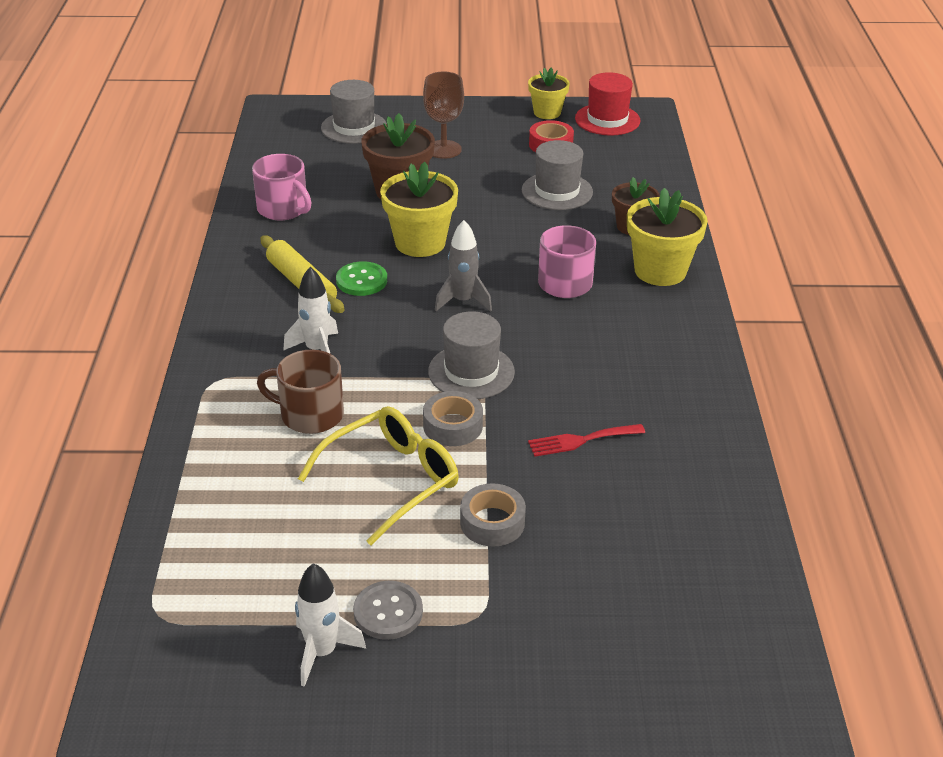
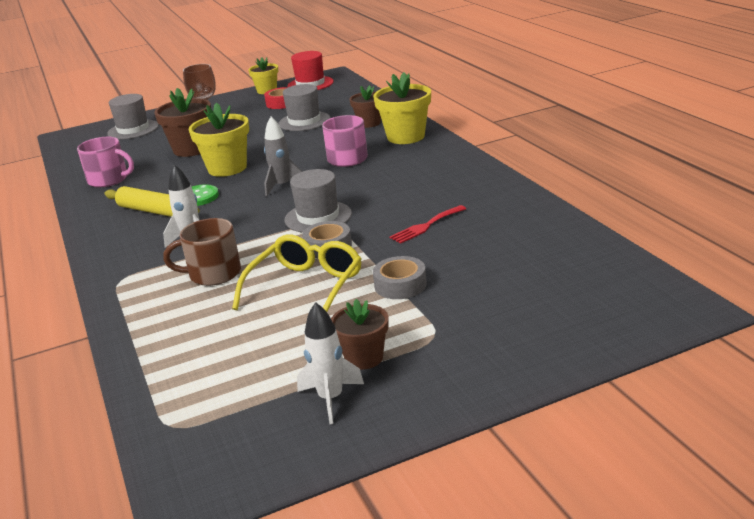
camera: 20 degrees left, 10 degrees down
(388, 612) = (364, 358): grey button -> brown flower pot

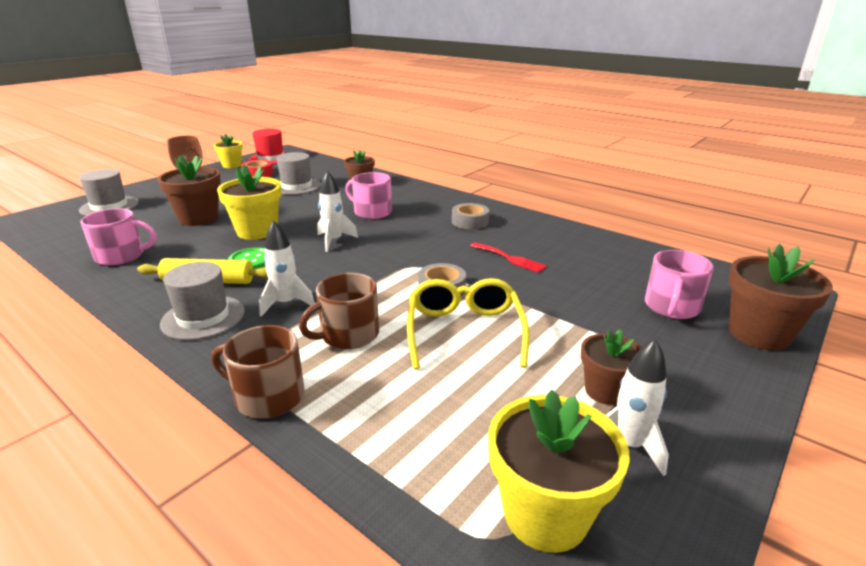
camera: 30 degrees left, 0 degrees up
(119, 308) = (268, 396): none -> brown mug
(282, 186) = (334, 241): grey rocket -> white rocket
(318, 217) = (401, 263): grey hat -> grey hat (203, 317)
(400, 285) = (551, 312): grey tape -> grey tape (470, 222)
(406, 137) = (406, 191): yellow flower pot -> yellow flower pot (545, 514)
(426, 226) = (510, 258): red fork -> red fork turned 75 degrees counterclockwise
(527, 301) = (671, 307): none -> pink mug
(582, 342) = (759, 334): none -> brown flower pot

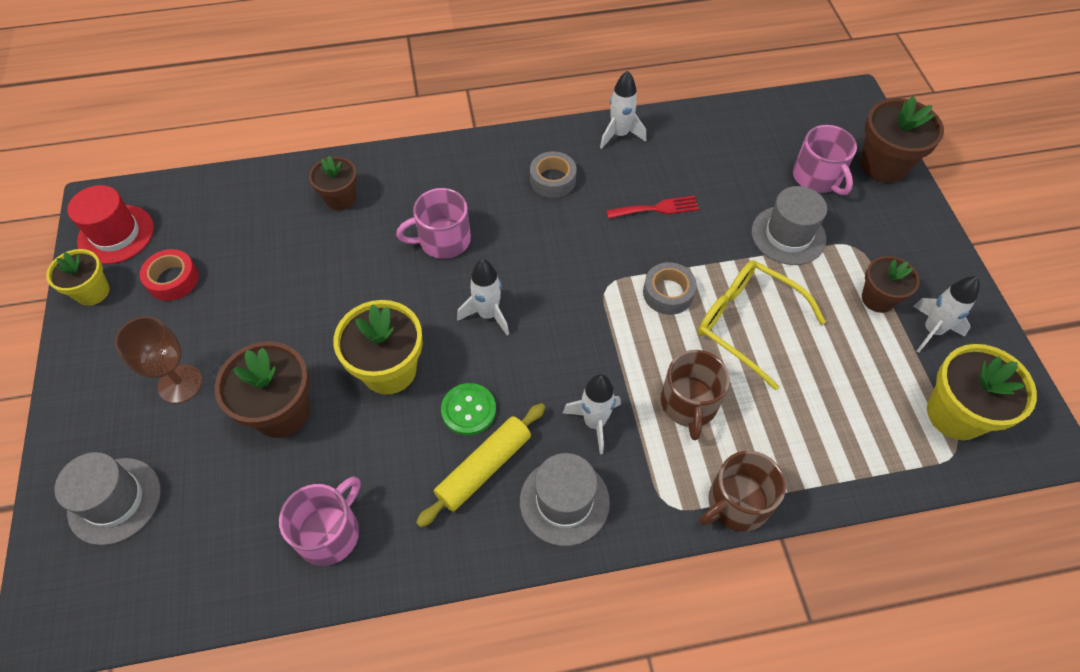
camera: 50 degrees left, 30 degrees up
(296, 186) = (276, 263): grey hat -> grey hat (788, 235)
(546, 226) = (619, 134): none -> white rocket

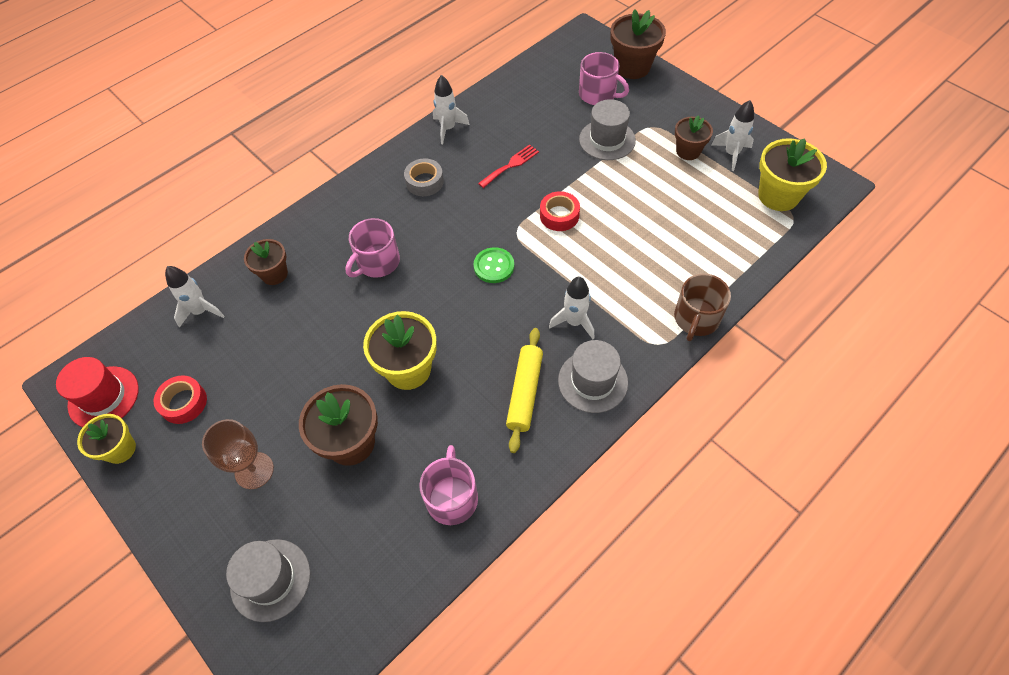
camera: 30 degrees left, 0 degrees up
(468, 410) = (485, 363): green button -> green button (494, 266)
(488, 314) = (449, 294): white rocket -> white rocket (201, 311)
(668, 293) = (559, 215): grey tape -> red tape
(689, 404) = (624, 276): brown mug -> none
(747, 323) = (622, 208): yellow glasses -> none

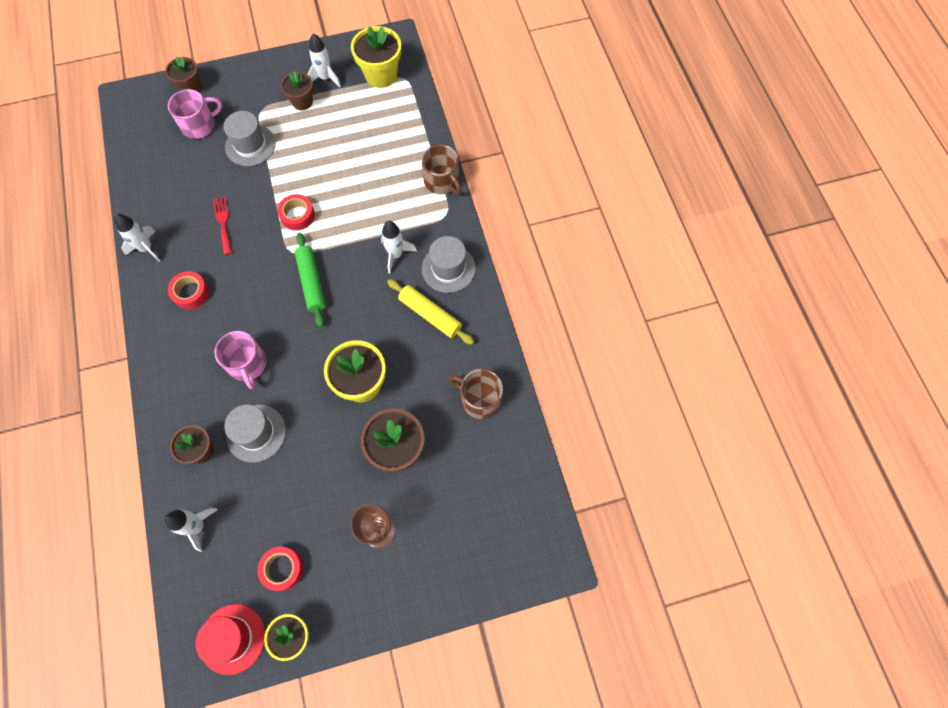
camera: 65 degrees left, 10 degrees up
(270, 579) = (471, 547): grey hat -> grey hat (256, 433)
(424, 182) = (191, 293): grey tape -> red tape
(452, 498) = (480, 399): pink mug -> brown mug
(494, 266) = (311, 282): green button -> green rolling pin
(632, 67) = (191, 87): brown flower pot -> brown flower pot, size x0.63

